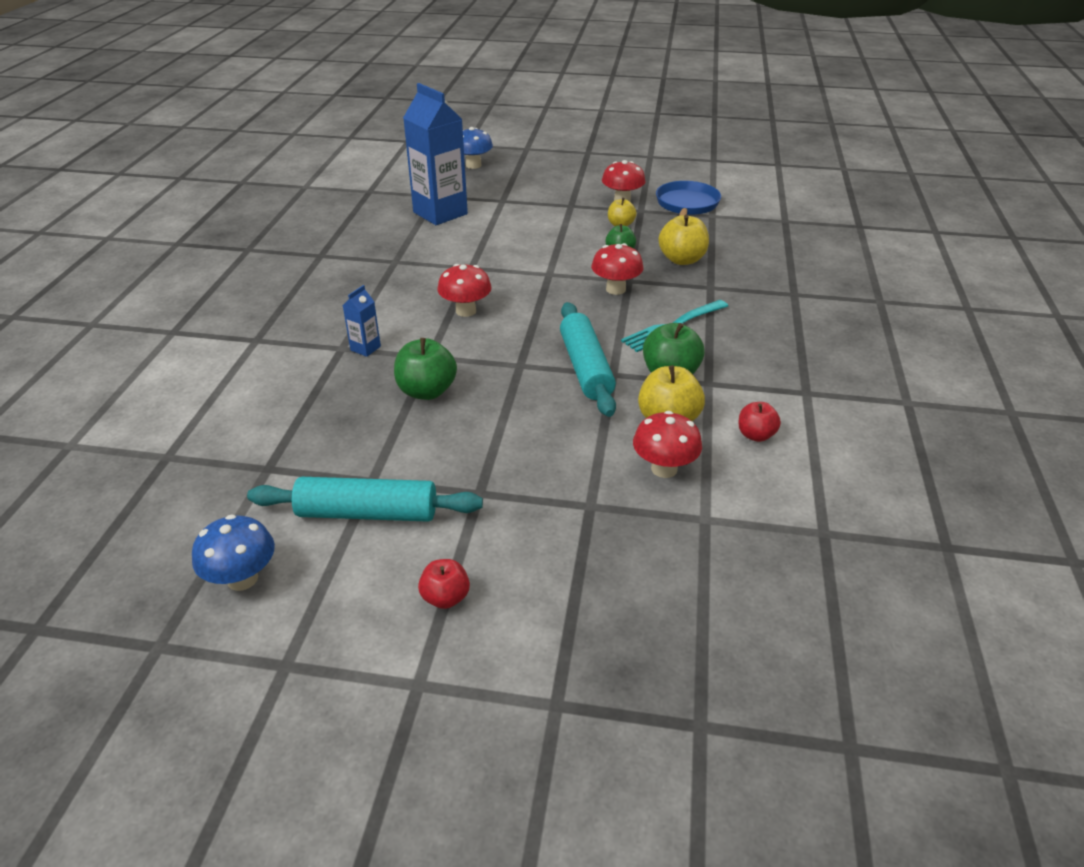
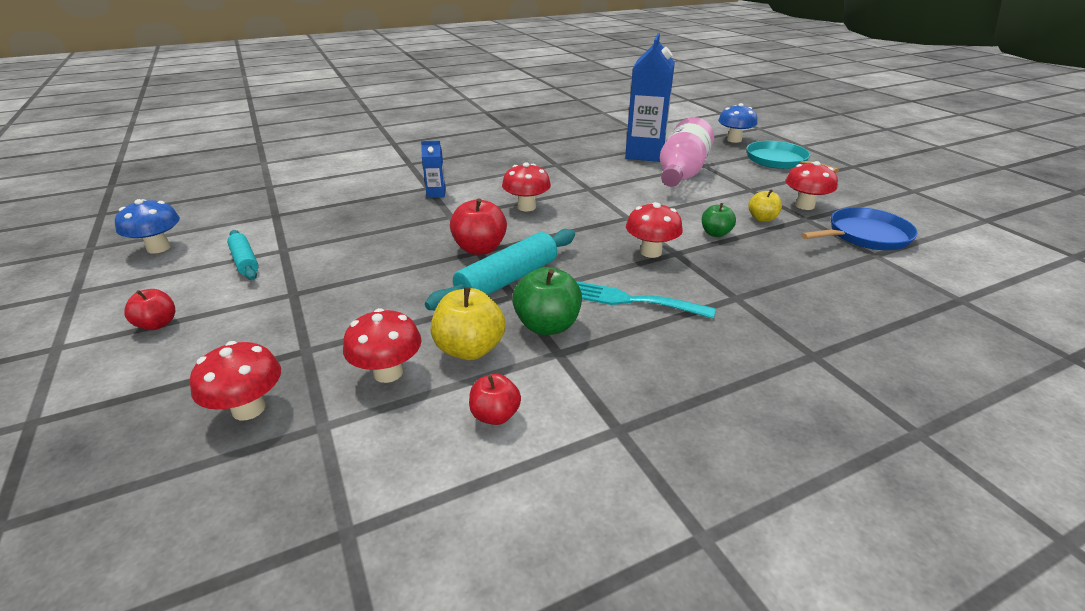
camera: 55 degrees right, 5 degrees down
(367, 513) = (245, 261): turquoise rolling pin -> turquoise rolling pin, size x0.59
(427, 391) = (405, 230): green apple -> none
(503, 216) = (681, 173): none -> pink bottle
(516, 363) = (480, 249): none -> red apple
(540, 170) = (779, 161): none -> turquoise pan
(651, 555) = (249, 409): none -> red mushroom
(682, 260) = (758, 266): yellow apple -> none

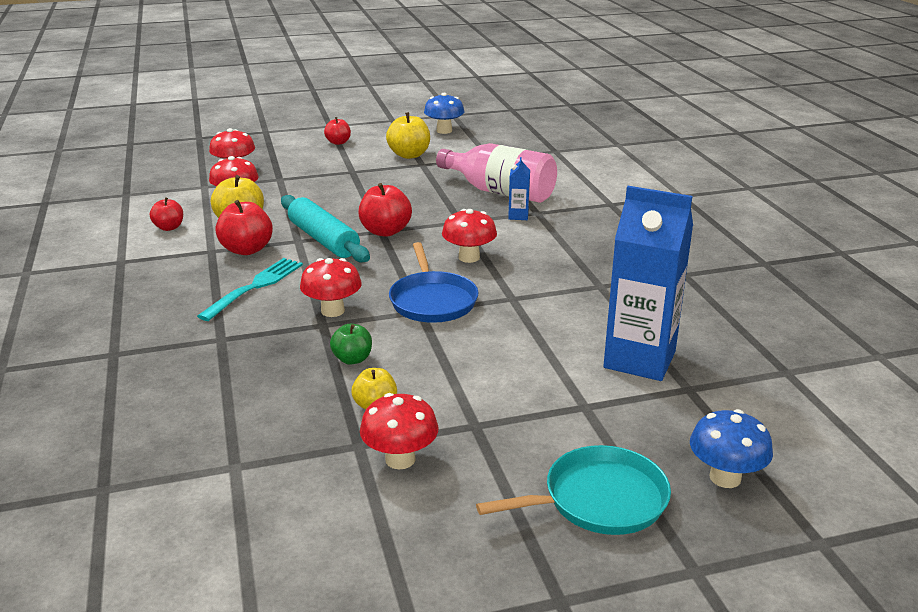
camera: 100 degrees right, 5 degrees down
(245, 261) = (409, 155): turquoise rolling pin -> yellow apple
(547, 325) = (247, 250): green apple -> red apple
(681, 173) = (553, 377): pink bottle -> pink bottle (500, 192)
(865, 236) = (284, 480): blue pan -> blue pan (432, 300)

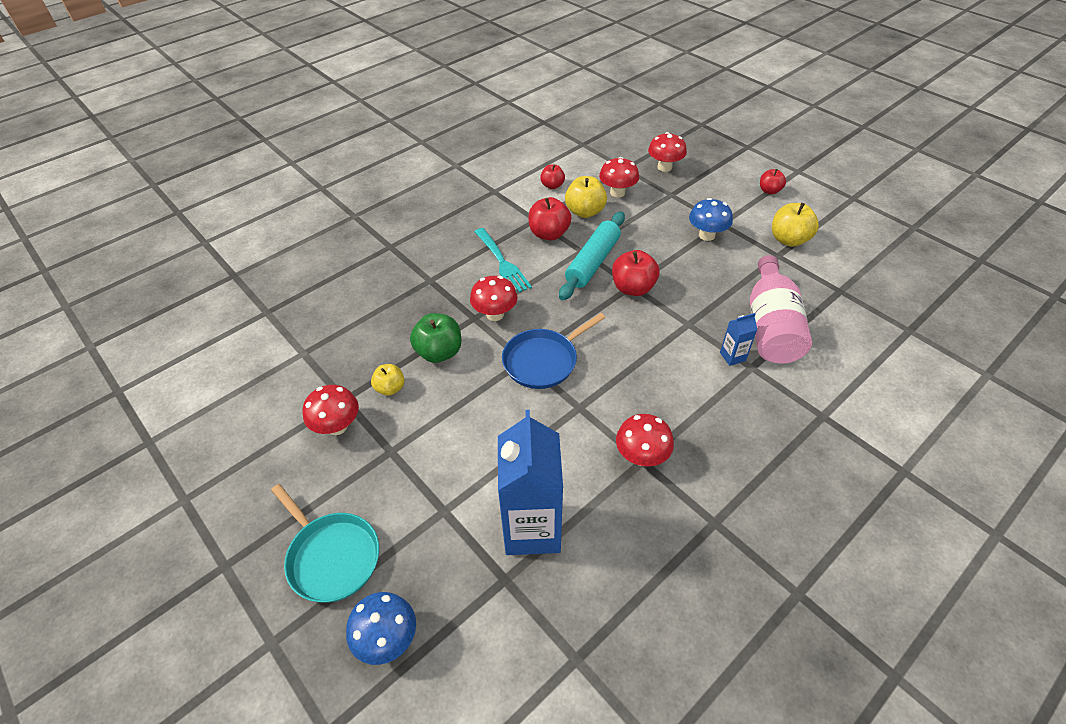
camera: 65 degrees right, 20 degrees up
(255, 287) = (502, 263): turquoise fork -> turquoise fork turned 60 degrees clockwise
(352, 359) = (439, 352): green apple -> green apple, size x1.62
(444, 131) = (867, 238): blue mushroom -> blue mushroom (706, 235)
(469, 257) = (628, 354): red mushroom -> red mushroom (641, 456)

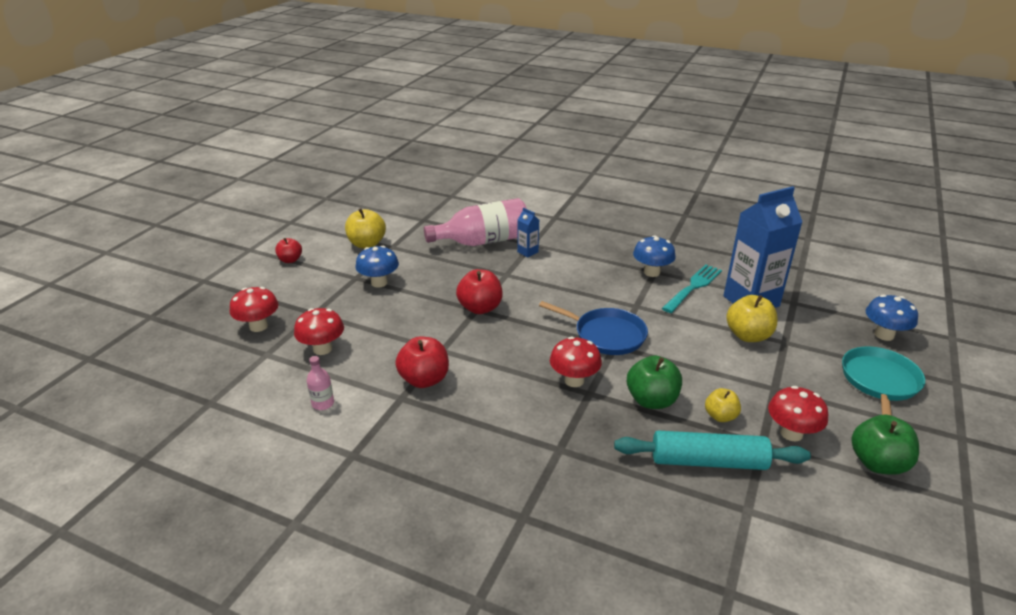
camera: 115 degrees left, 15 degrees down
(264, 466) = (877, 463): none -> green apple
(502, 263) = (494, 400): turquoise fork -> turquoise fork (693, 287)
(552, 186) = (323, 403): red apple -> pink bottle
(585, 212) = (370, 364): yellow apple -> yellow apple (748, 335)
(592, 262) = (456, 338): turquoise rolling pin -> turquoise rolling pin (708, 461)
(641, 456) = (651, 272): red mushroom -> blue mushroom

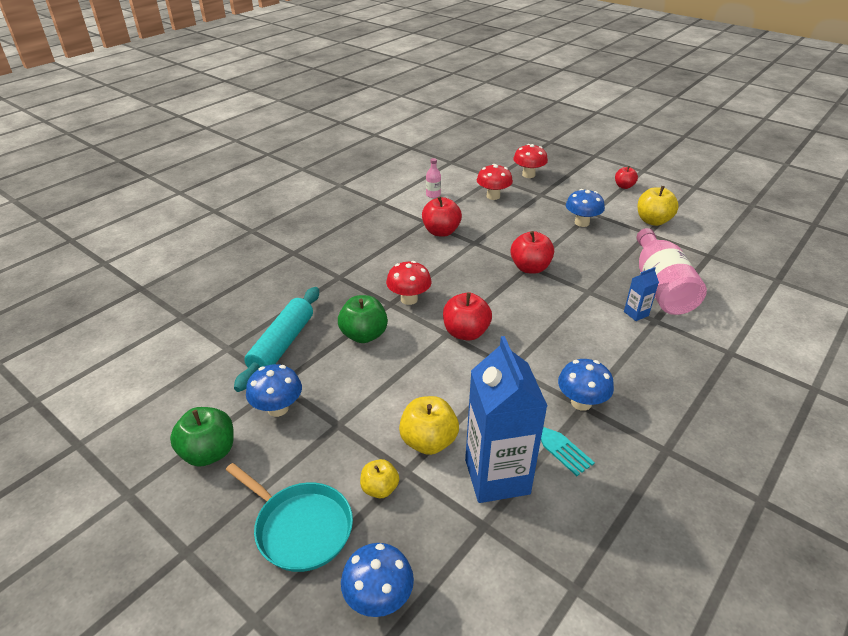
camera: 105 degrees right, 5 degrees up
(606, 335) = (465, 333): blue pan -> red apple
(720, 416) = (323, 370): yellow apple -> yellow apple (380, 488)
(791, 433) = (278, 408): red mushroom -> blue mushroom

